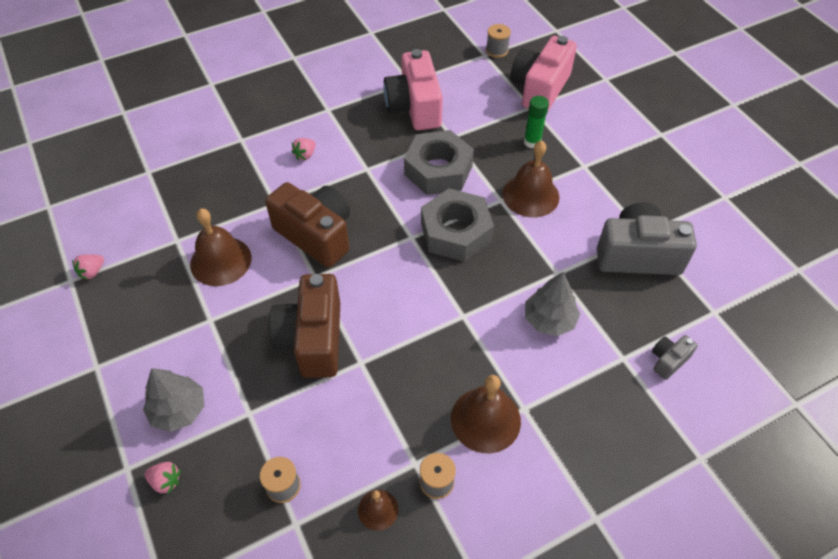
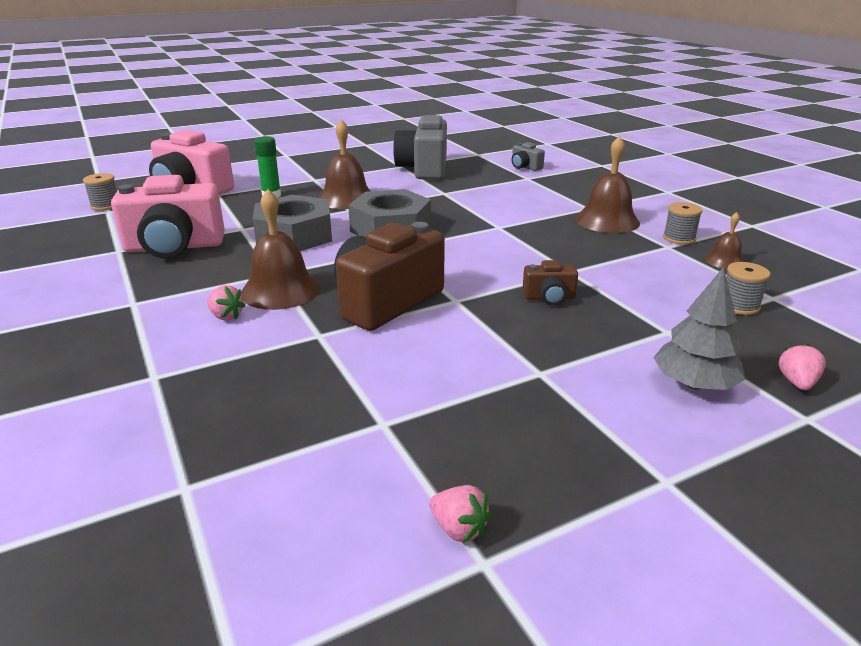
camera: 90 degrees left, 25 degrees down
(220, 261) = (429, 373): brown bell -> brown bell (280, 290)
(313, 339) = (549, 298): brown camera -> brown camera, size x0.46
(549, 319) = (495, 197): grey tree -> none

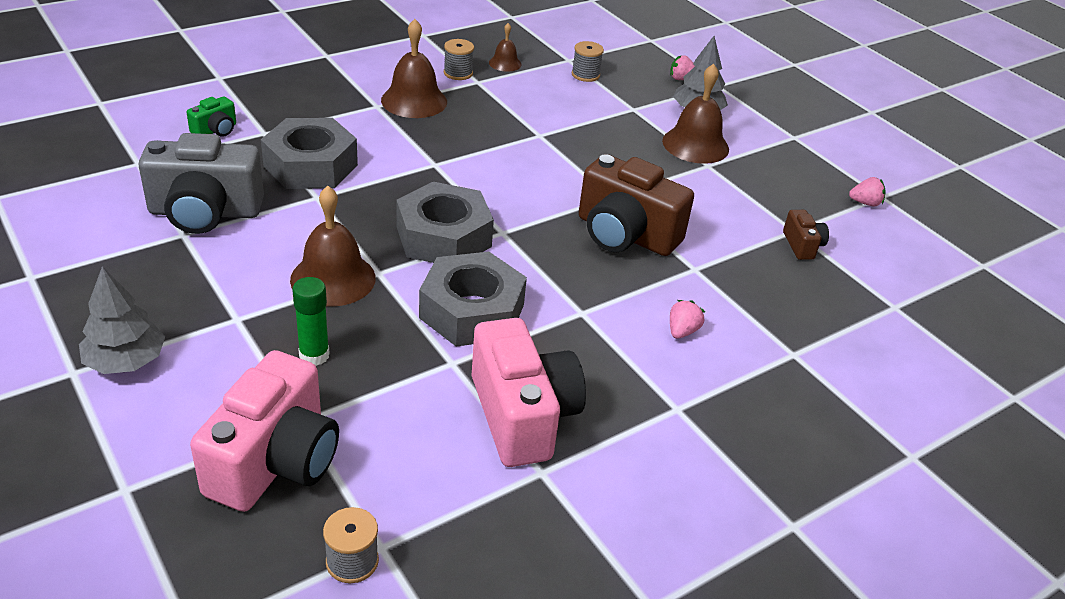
camera: 100 degrees left, 10 degrees up
(280, 290) = (619, 302): brown bell -> brown bell (695, 145)
(289, 162) = (125, 361): none -> grey tree
(459, 529) = (865, 203): pink strawberry -> pink strawberry turned 60 degrees clockwise
(486, 190) = (310, 165): none -> grey nut
(525, 167) = (215, 130): grey camera -> green camera
(549, 298) = (593, 150): brown camera -> brown camera (802, 245)

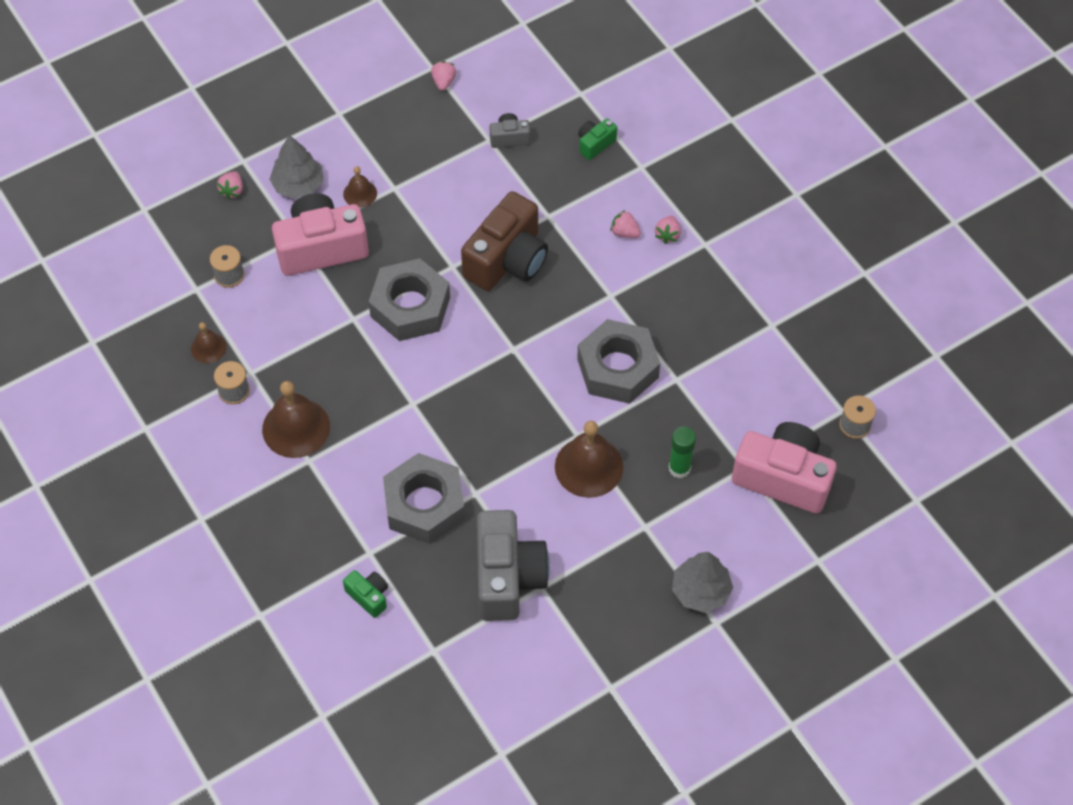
camera: 85 degrees left, 20 degrees up
(443, 236) = (524, 391): grey nut -> grey nut (410, 307)
(522, 415) = (723, 335): pink camera -> pink camera (321, 248)
(686, 371) = (667, 235): none -> pink strawberry
(695, 145) = (360, 193): brown bell -> brown bell, size x0.54
(802, 245) = (509, 138): brown camera -> grey camera
(817, 314) = (595, 144): none -> green camera

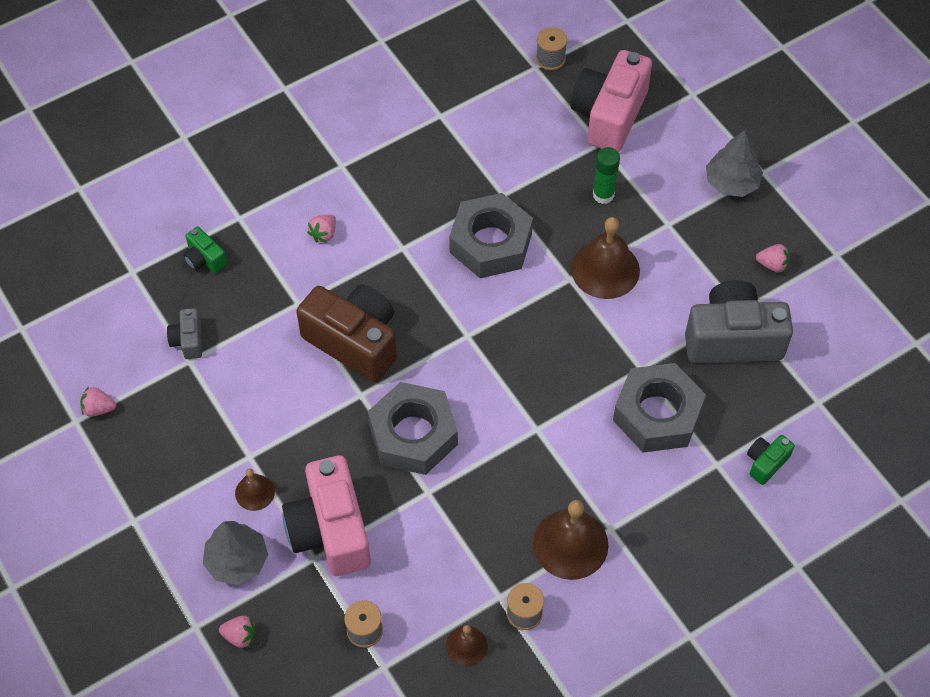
camera: 90 degrees left, 0 degrees up
(667, 235) = (328, 197): pink strawberry -> pink strawberry (772, 265)

